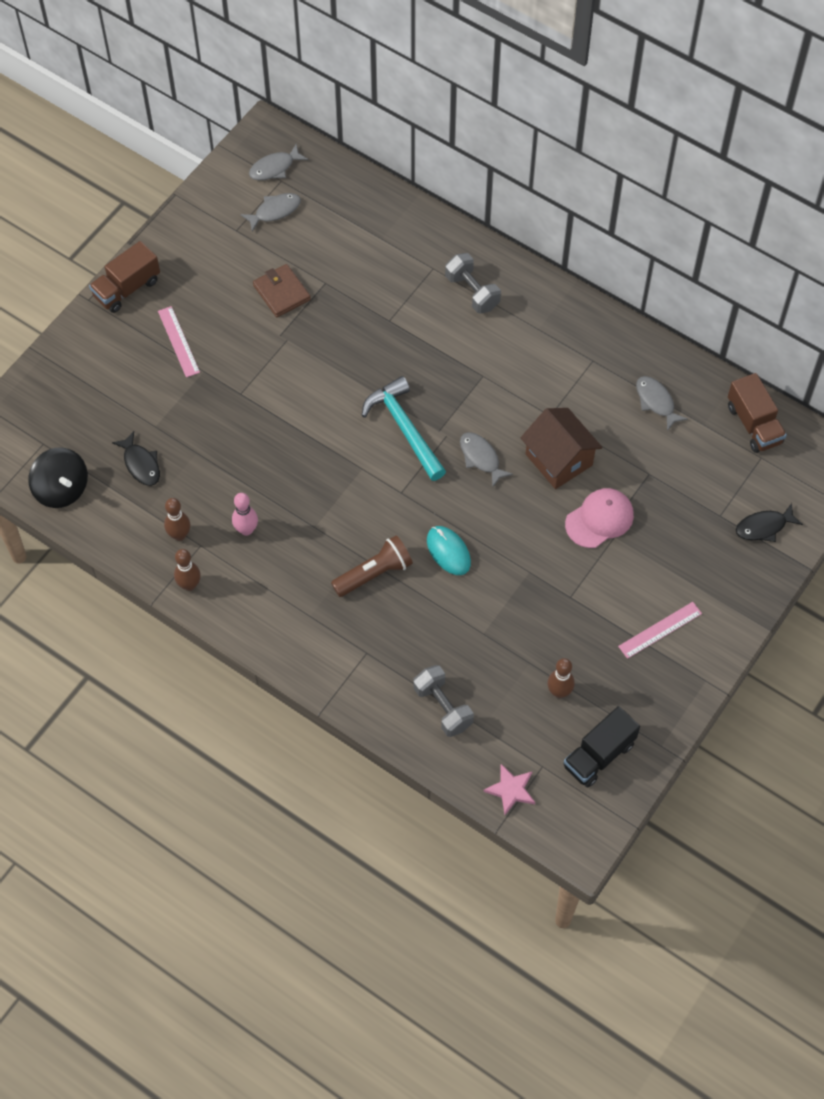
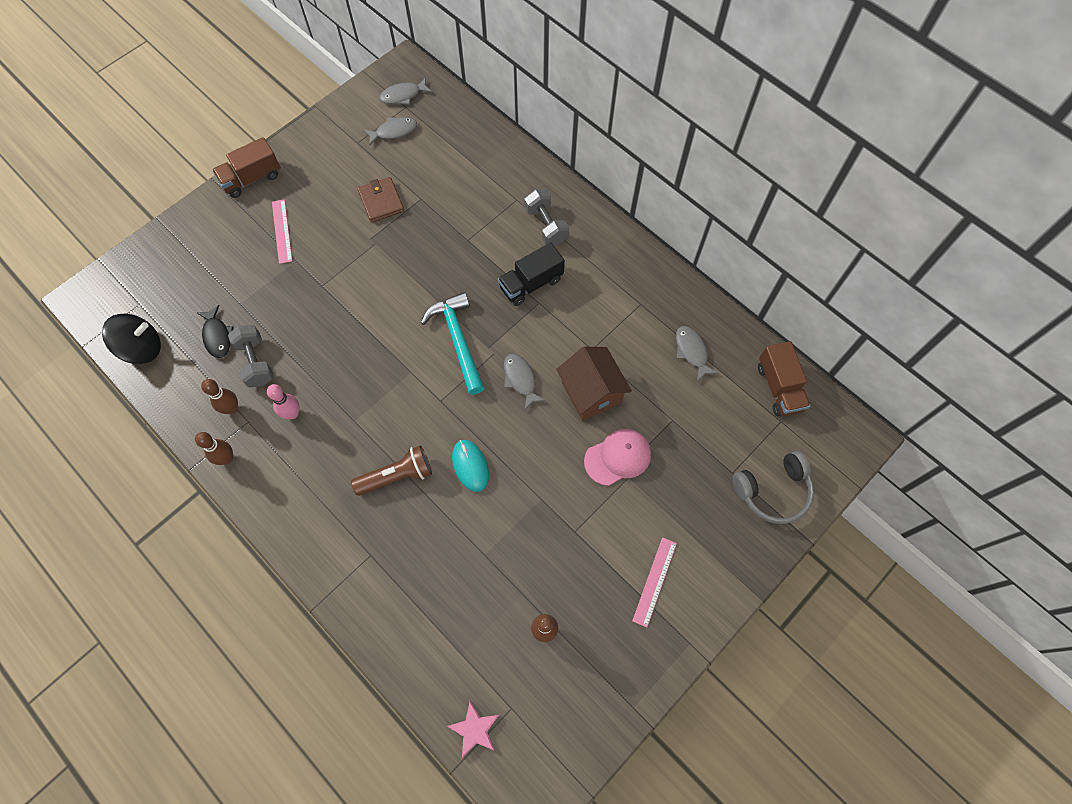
camera: 10 degrees right, 5 degrees up
(62, 489) = (142, 348): black spinning top -> black spinning top turned 75 degrees counterclockwise
(443, 707) = (428, 626): grey dumbbell -> grey dumbbell (256, 362)
(599, 755) = (569, 707): black truck -> black truck (531, 284)
(660, 630) = (654, 581): pink ruler -> pink ruler turned 45 degrees counterclockwise
(764, 527) = (773, 491): black fish -> grey headphones

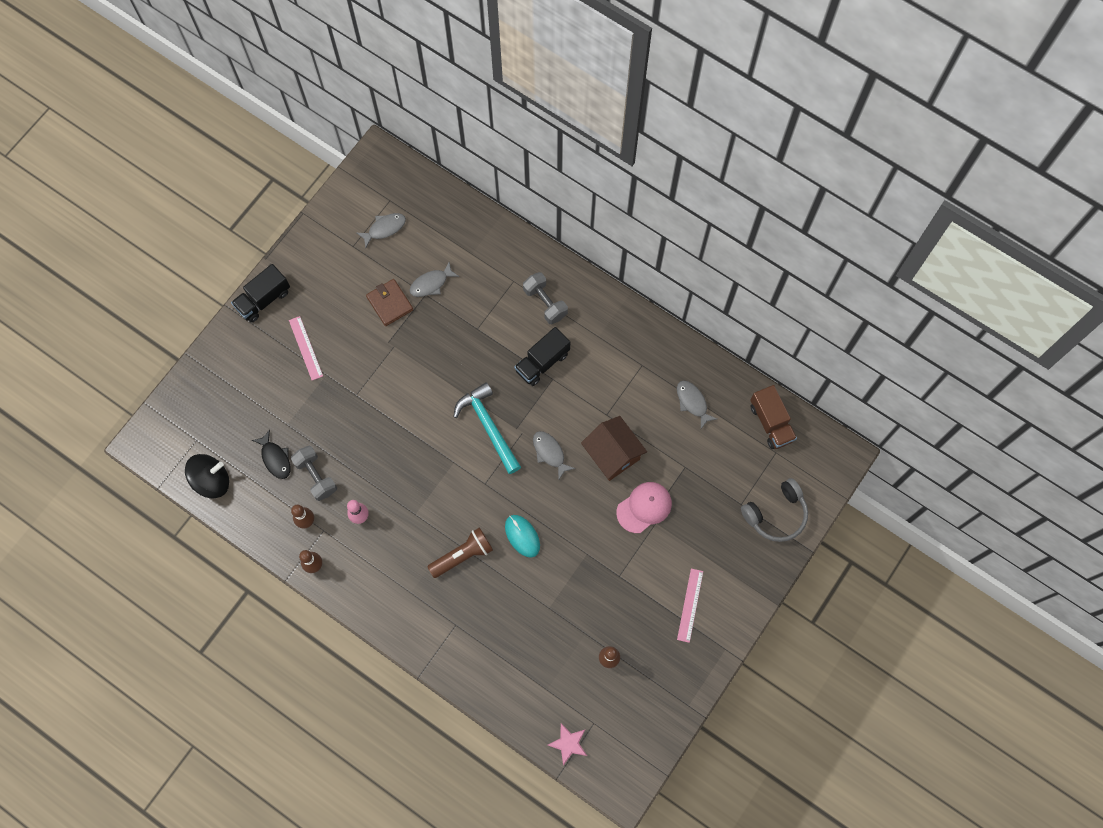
camera: 10 degrees left, 5 degrees up
(252, 178) = (263, 299): brown truck -> black truck
(403, 95) = (384, 188): grey fish -> grey fish (431, 283)

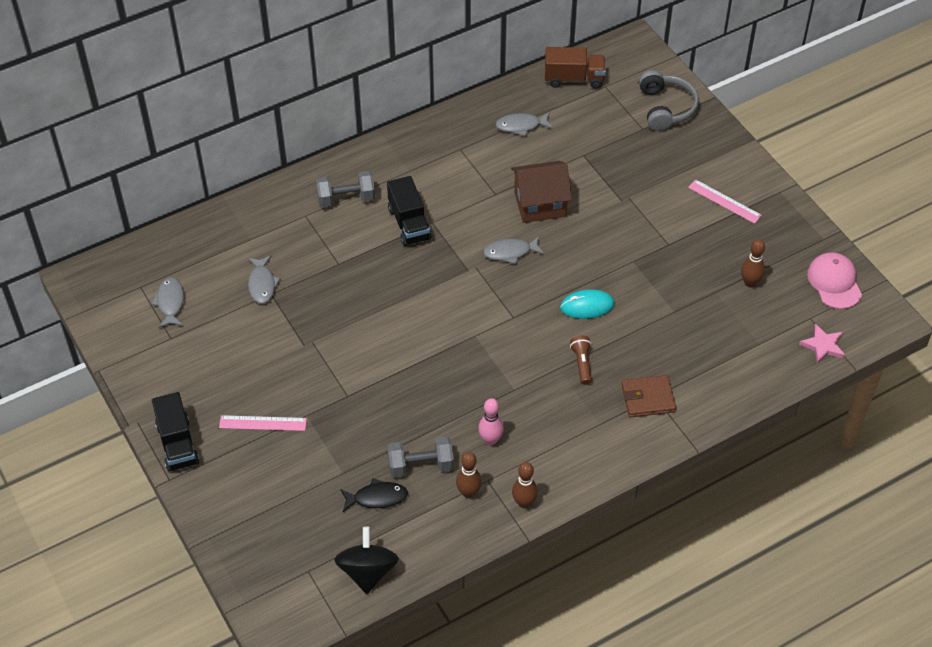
camera: 65 degrees left, 20 degrees down
(390, 303) = (260, 328): brown wallet -> brown wallet (648, 398)
(462, 555) = (582, 363): brown flashlight -> brown flashlight, size x0.65
(488, 426) = (452, 292): turquoise hammer -> none
(644, 507) = (608, 200): pink cap -> pink cap (834, 282)

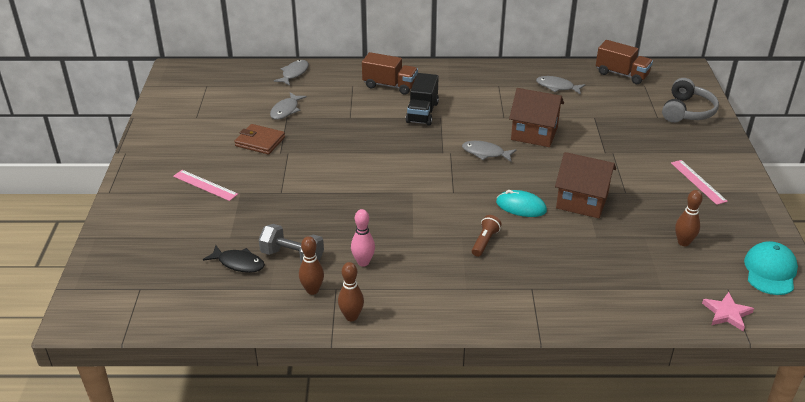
camera: 30 degrees right, 15 degrees down
(170, 302) = (216, 99): grey fish -> grey fish (294, 73)
(177, 444) = (136, 174): black truck -> none
(346, 199) = (390, 86): grey dumbbell -> brown truck
(367, 571) = (182, 309): black spinning top -> none
(637, 274) = (582, 201): none -> brown house
(648, 398) = (524, 287): brown wallet -> brown wallet (260, 141)
(834, 282) = (770, 271): pink cap -> turquoise cap

